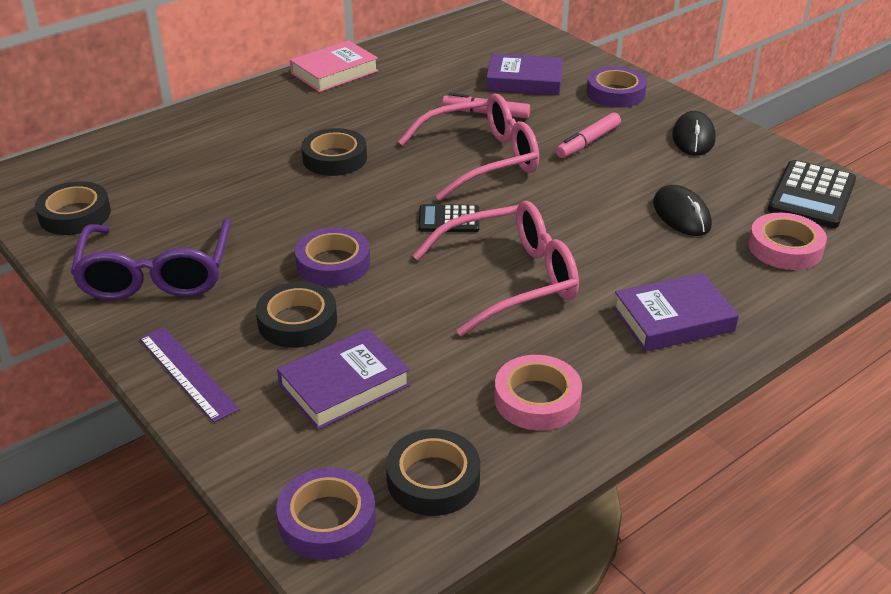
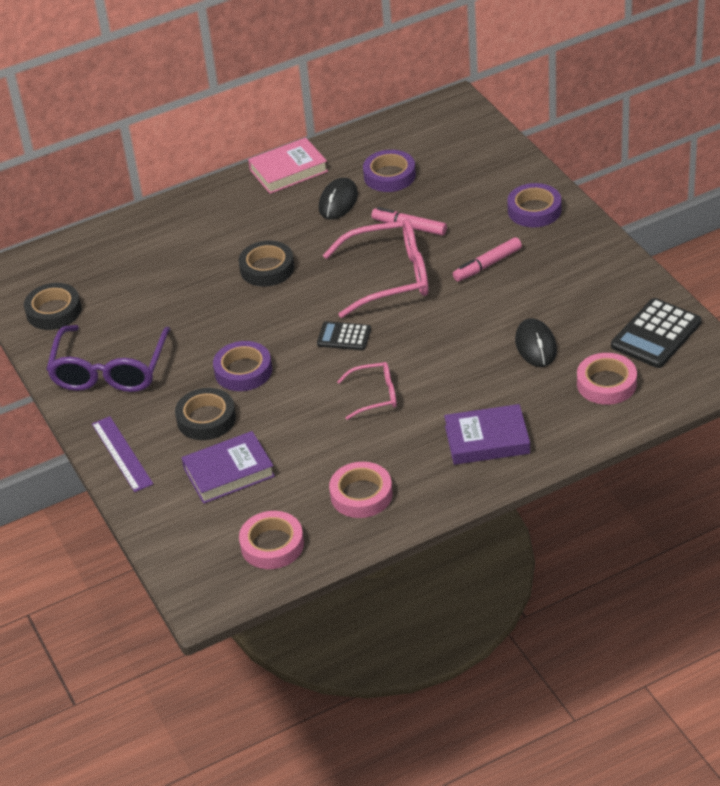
camera: 15 degrees right, 5 degrees up
(327, 520) = (196, 565): purple tape -> purple tape (389, 176)
(433, 479) = (272, 545): black tape -> pink tape
(510, 279) = (375, 395): pink glasses -> pink glasses, size x0.54
(524, 81) = (456, 191): purple book -> none
(693, 138) = (582, 266): black mouse -> black mouse (338, 201)

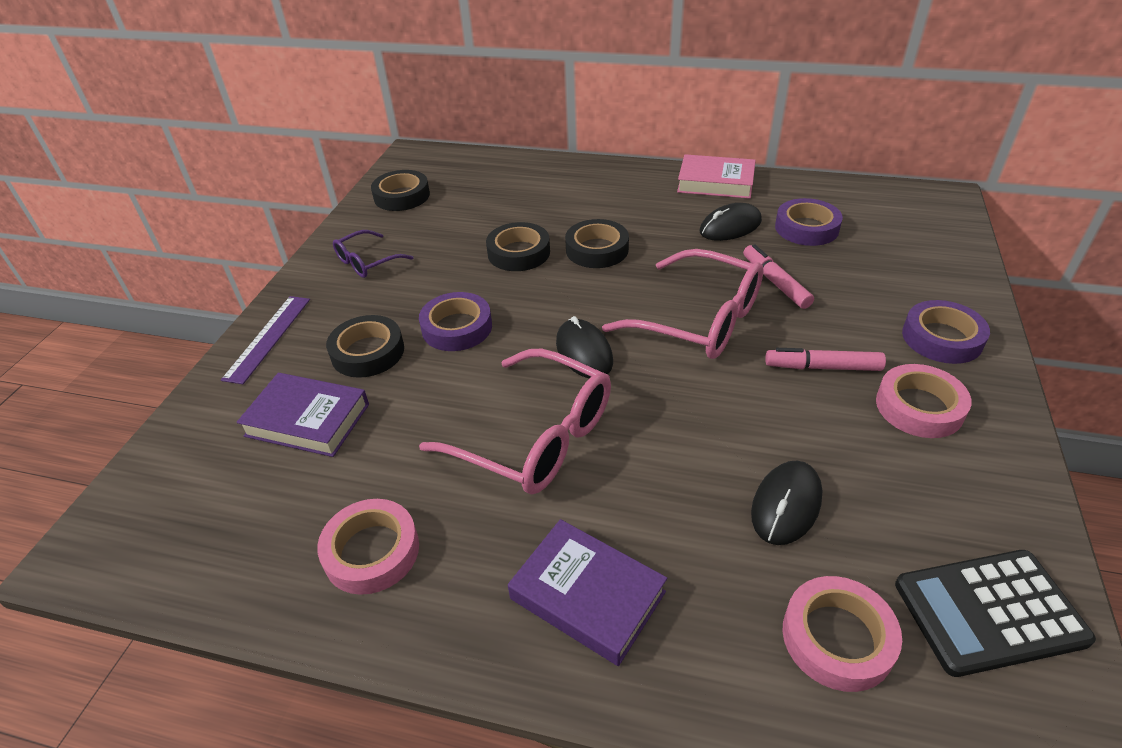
camera: 40 degrees right, 0 degrees up
(109, 371) = (367, 262): purple glasses -> purple glasses, size x0.54
(214, 301) = (519, 253): none -> black tape
(272, 545) = (220, 539): pink tape -> pink tape (919, 407)
(344, 337) = (584, 352): black calculator -> black mouse
(375, 395) = (535, 437): pink glasses -> pink glasses, size x1.86

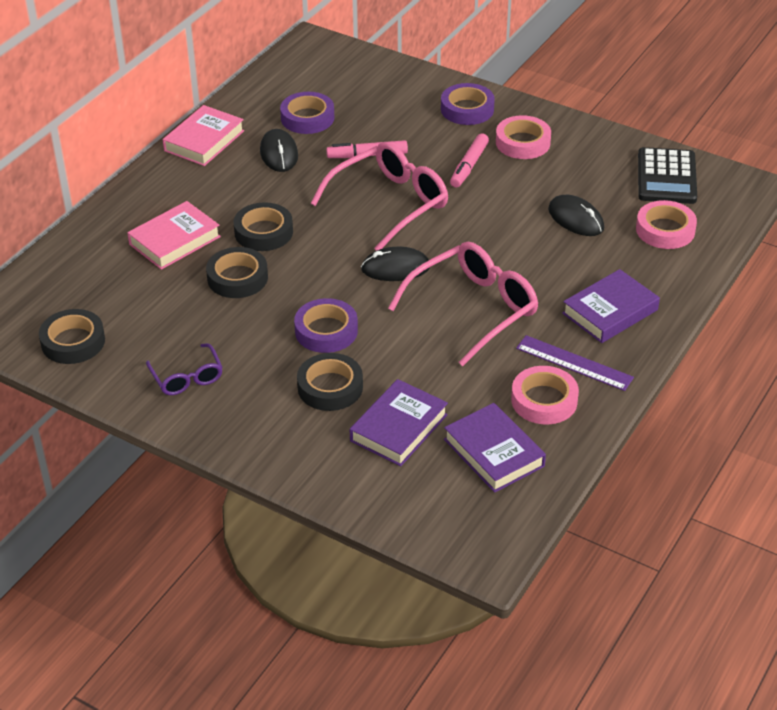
camera: 75 degrees left, 0 degrees up
(266, 518) = (494, 453): none -> purple book
(268, 338) = (273, 451): purple ruler -> purple ruler (574, 363)
(557, 206) = (175, 240): none -> pink book

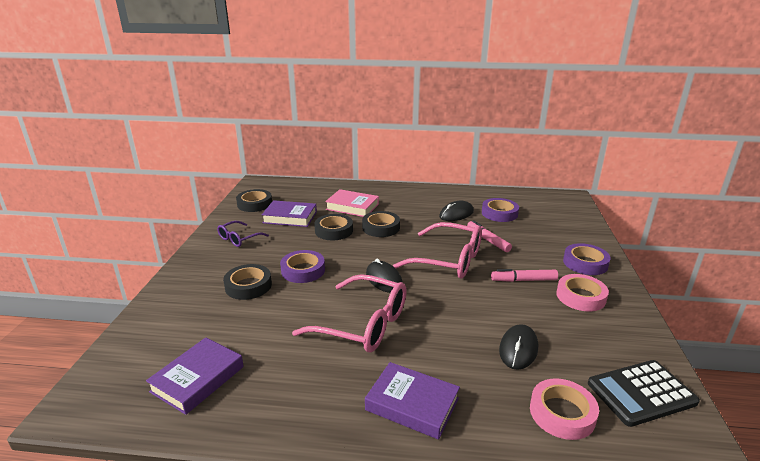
camera: 65 degrees right, 15 degrees down
(204, 141) = (443, 193): pink book -> none
(399, 428) = (215, 324): purple book -> purple book (290, 217)
(544, 400) = (271, 392): pink tape -> none
(574, 363) = (329, 398): purple ruler -> none

